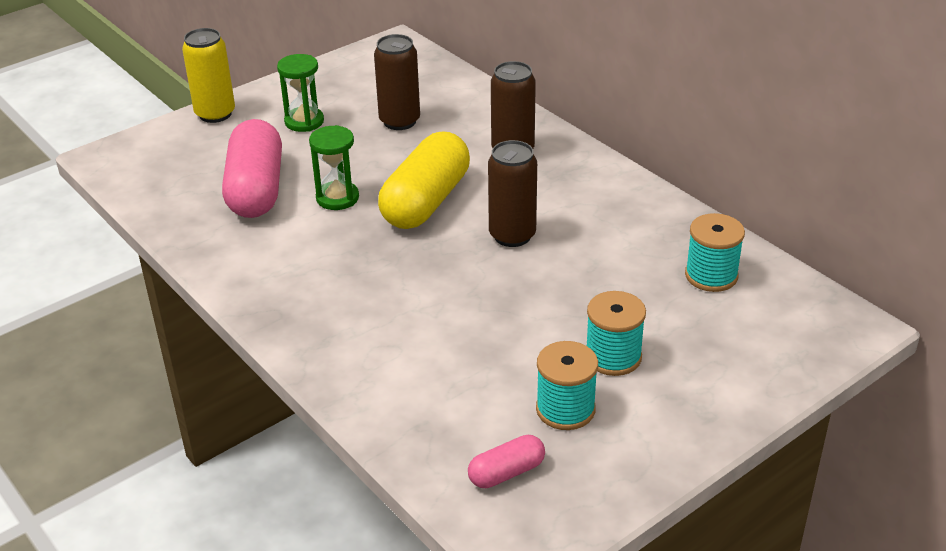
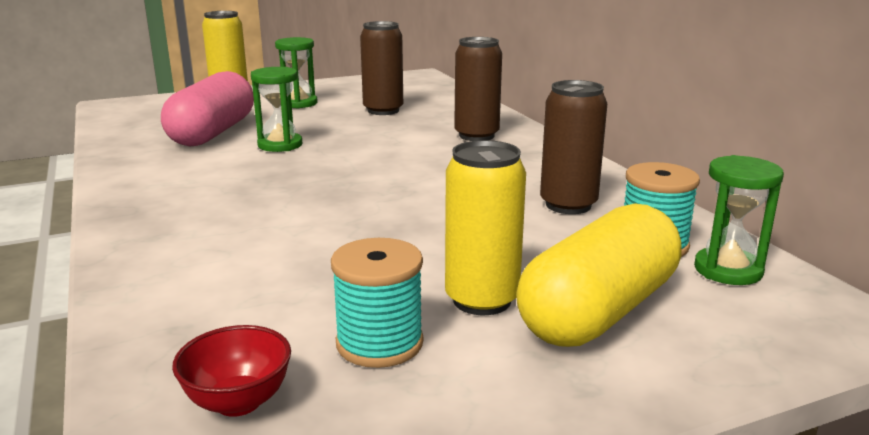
camera: 15 degrees right, 15 degrees down
(425, 201) = (362, 156): yellow capsule -> yellow capsule (598, 310)
(506, 473) = (238, 402): pink capsule -> red bowl
(512, 235) = (432, 187): brown can -> brown can (568, 205)
(613, 357) = (482, 300): turquoise spool -> yellow can
(769, 292) = (728, 270): none -> green hourglass

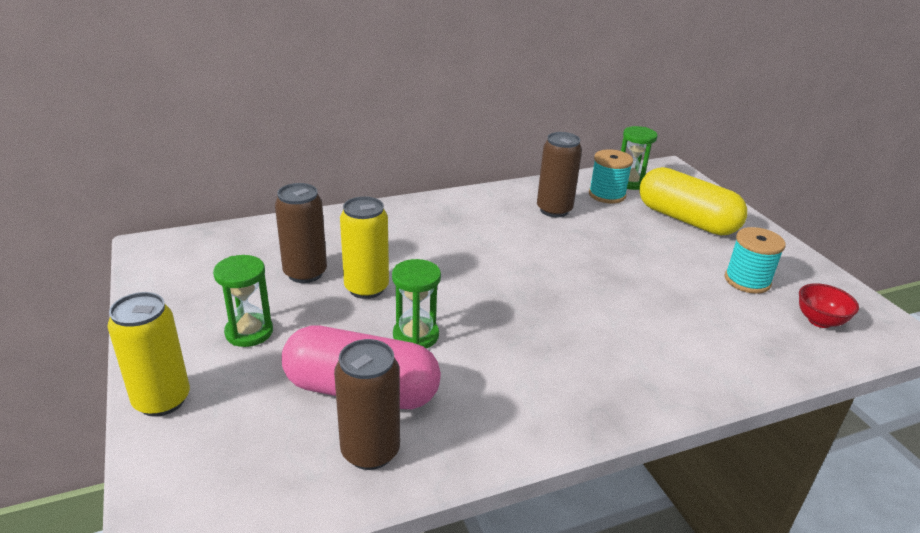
camera: 90 degrees left, 10 degrees up
(476, 135) = (403, 229): brown can -> brown can (370, 451)
(482, 300) = (689, 249): yellow can -> yellow can (366, 288)

